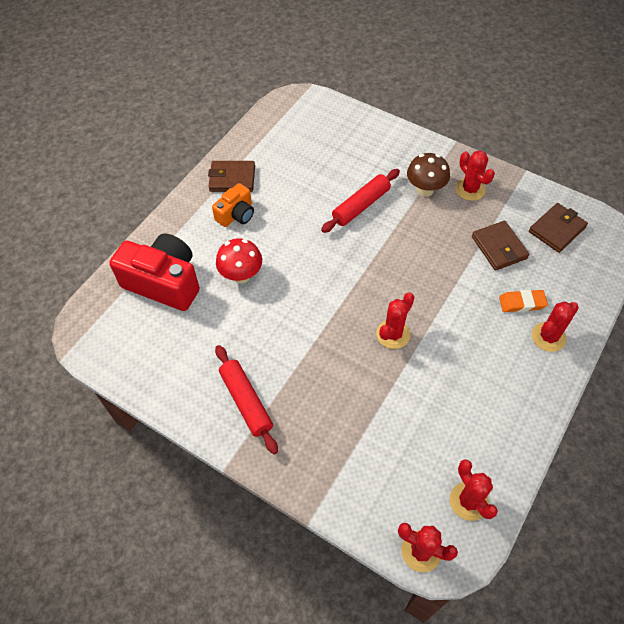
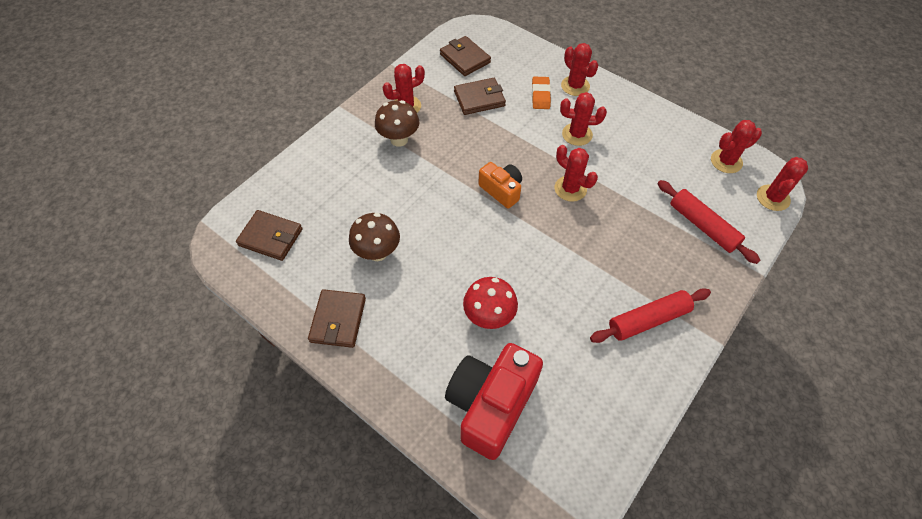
camera: 85 degrees left, 0 degrees up
(236, 214) = (398, 318): orange camera -> orange camera (501, 190)
(296, 193) = (377, 252): none -> brown mushroom
(302, 125) = (271, 237): none -> brown wallet
(361, 206) = (409, 194): red rolling pin -> red rolling pin (703, 226)
(471, 339) = (577, 134): none -> red cactus

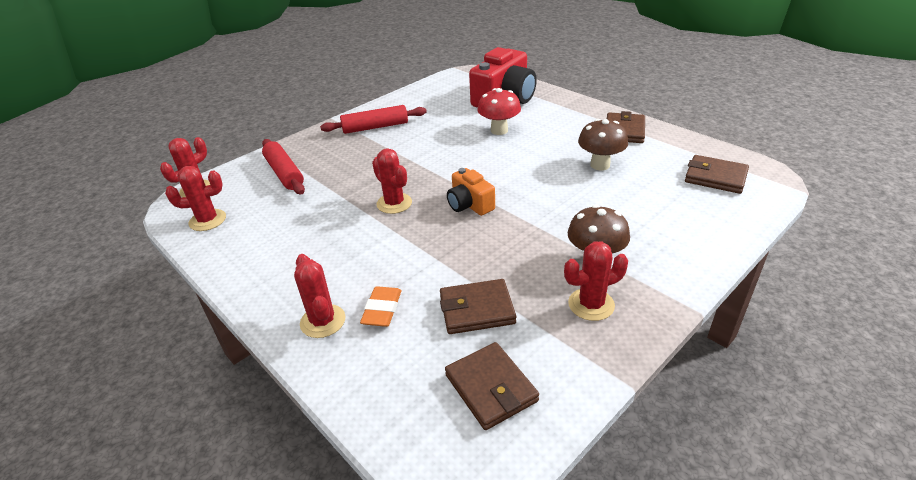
camera: 170 degrees left, 20 degrees down
(577, 134) = (358, 255): red cactus -> none

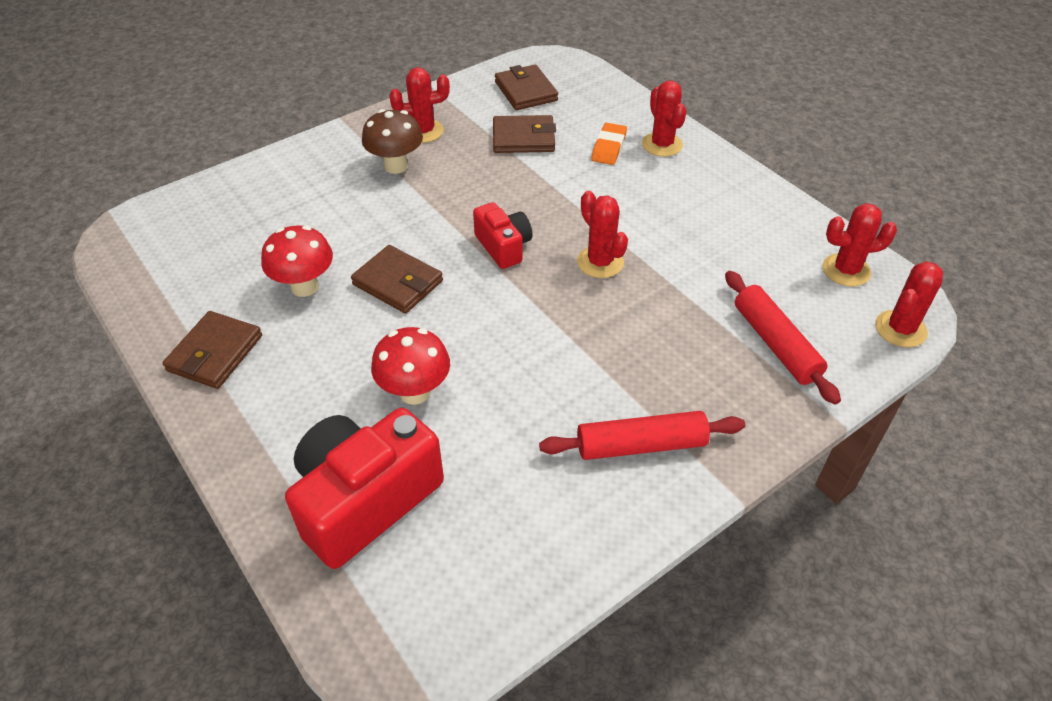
camera: 175 degrees left, 10 degrees up
(469, 204) = (503, 247): orange camera -> red camera
(600, 165) = (304, 286): brown mushroom -> red mushroom
(715, 177) = (181, 244): brown wallet -> brown wallet (398, 283)

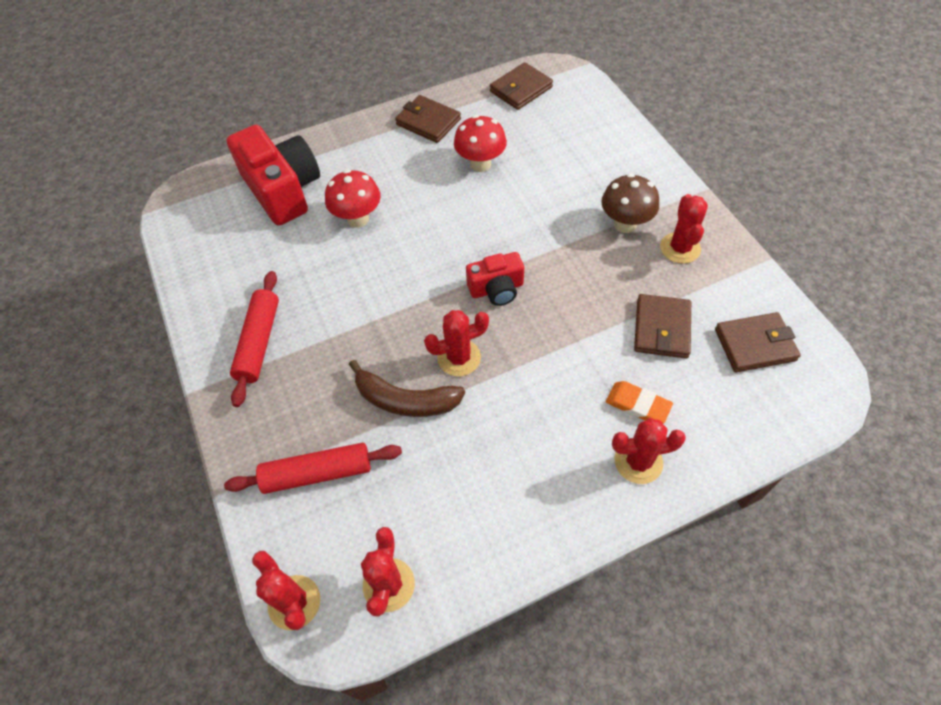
camera: 105 degrees right, 10 degrees up
(398, 283) = (470, 216): brown wallet -> brown wallet (521, 89)
(665, 293) = (405, 400): none -> brown banana

